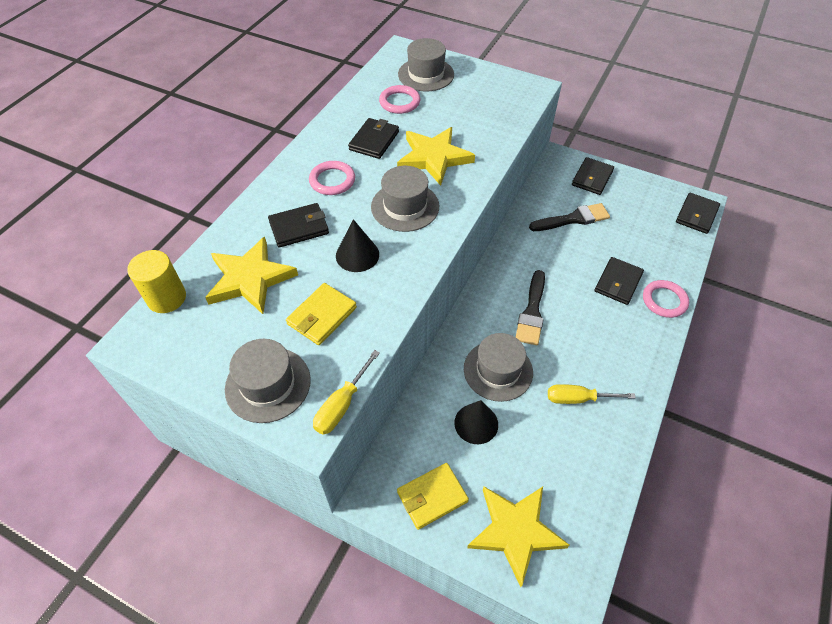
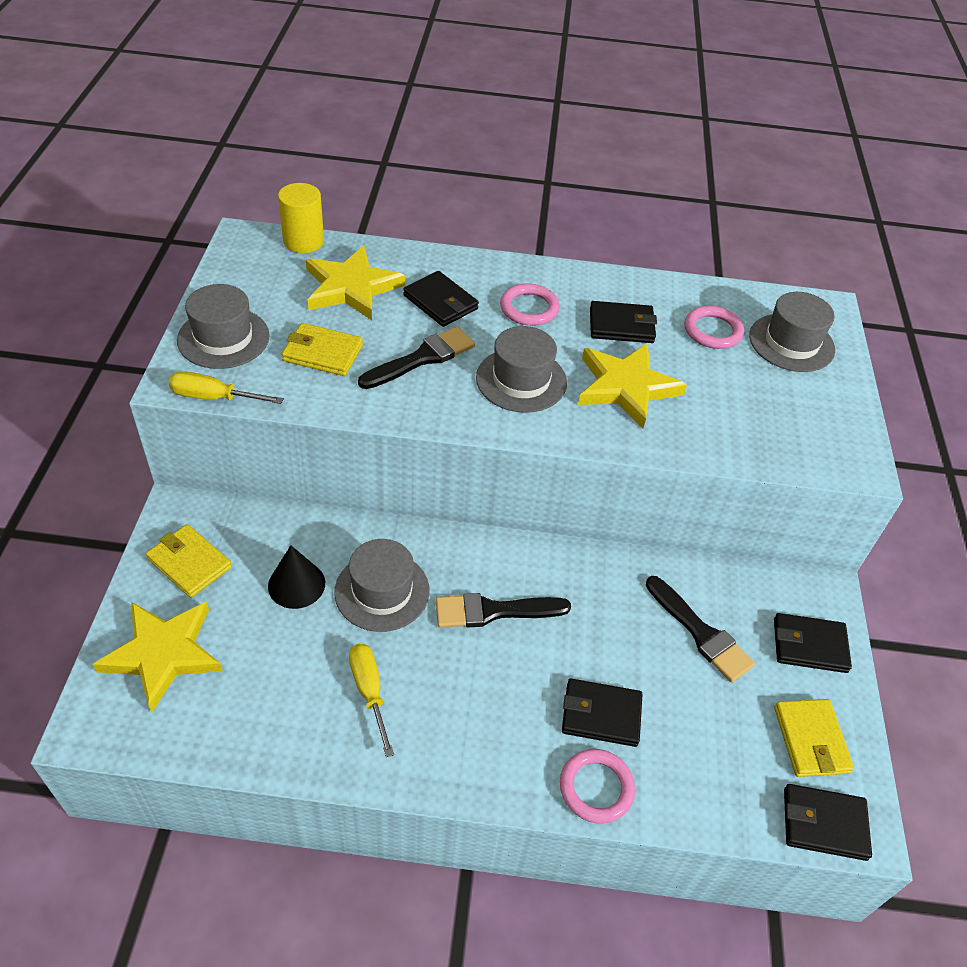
camera: 65 degrees right, 5 degrees down
(357, 255) = (422, 358): black cone -> black brush
(649, 201) = (811, 740): none -> yellow wallet

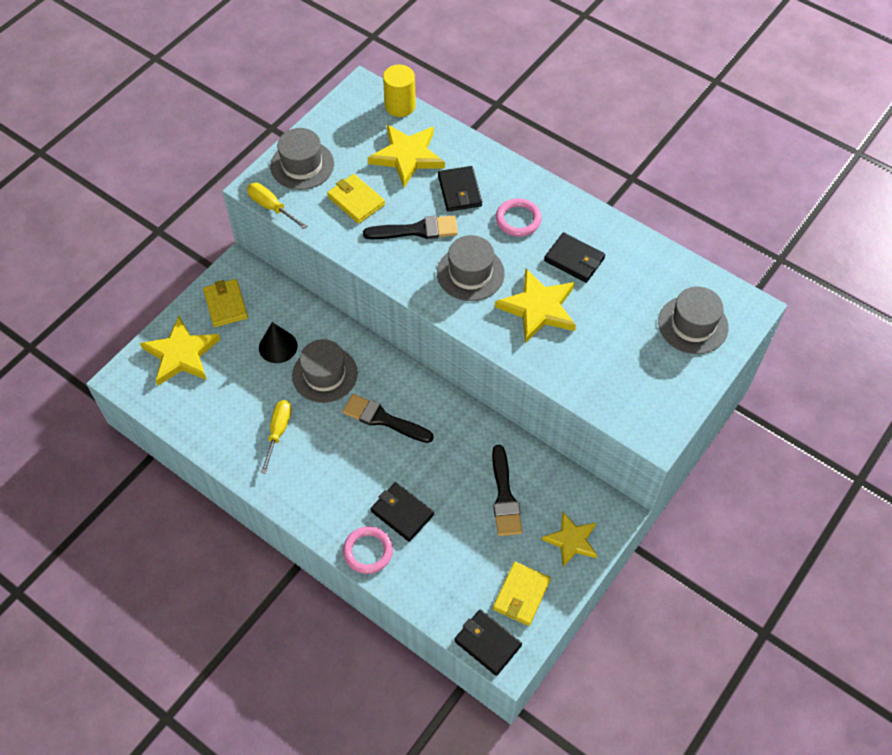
camera: 35 degrees right, 10 degrees up
(712, 331) = (639, 291): pink ring -> none
(809, 645) = (571, 540): black wallet -> yellow star

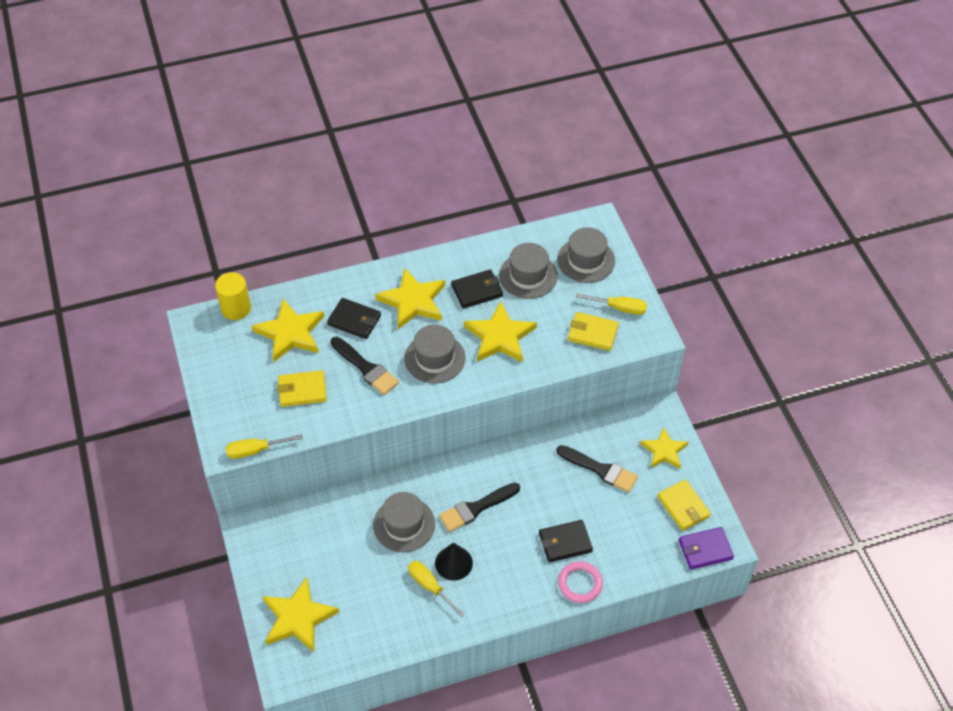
camera: 55 degrees left, 5 degrees down
(226, 305) = (277, 558): yellow wallet -> yellow wallet (592, 333)
(278, 346) = (350, 542): black cone -> black cone (453, 563)
(302, 165) = (233, 406): grey hat -> grey hat (528, 276)
(416, 230) = (366, 368): black brush -> black brush turned 105 degrees clockwise
(487, 643) = (705, 550): black wallet -> purple wallet
(518, 220) = (413, 301): pink ring -> yellow star
(661, 386) = (619, 308): none -> yellow screwdriver

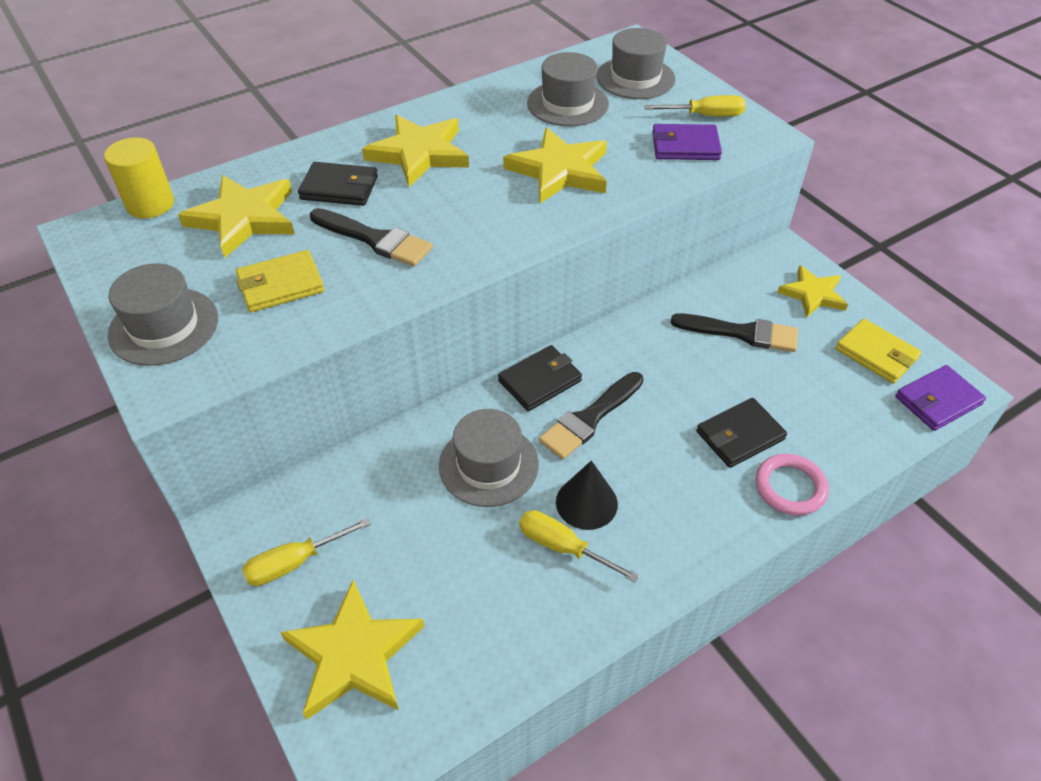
camera: 15 degrees left, 5 degrees down
(256, 450) = (219, 381): yellow screwdriver -> yellow screwdriver (295, 562)
(434, 358) = (476, 210): grey hat -> grey hat (164, 326)
(477, 291) = (505, 129): black wallet -> black wallet (539, 381)
(592, 333) = (685, 146): yellow wallet -> purple wallet

